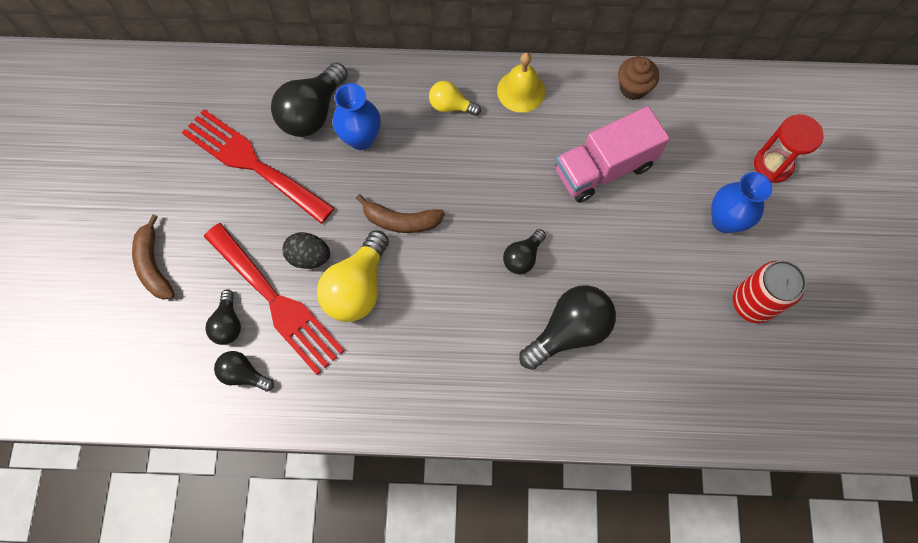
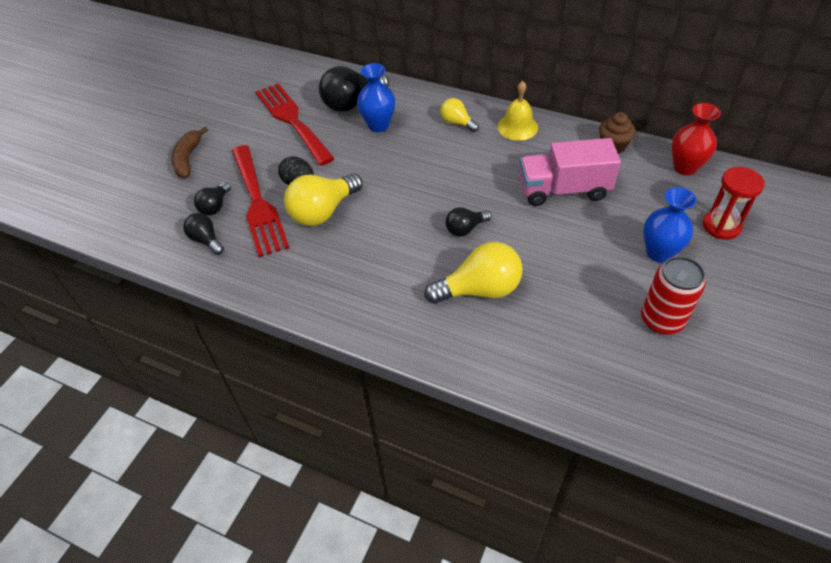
camera: 25 degrees right, 20 degrees down
(401, 221) = (380, 180): brown banana -> none
(569, 331) = (479, 290): black light bulb -> yellow light bulb
(715, 95) = (685, 167): none -> red vase

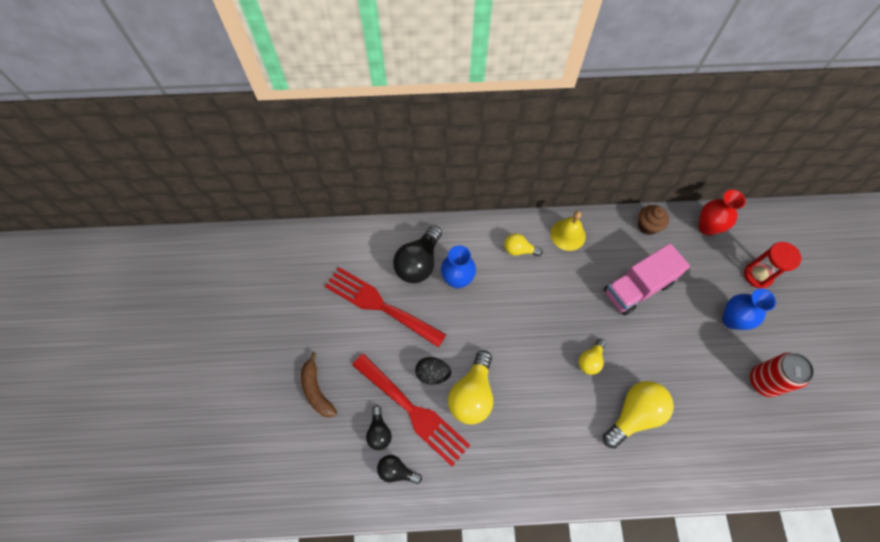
camera: 30 degrees left, 15 degrees up
(465, 229) = (590, 360): black light bulb -> yellow light bulb

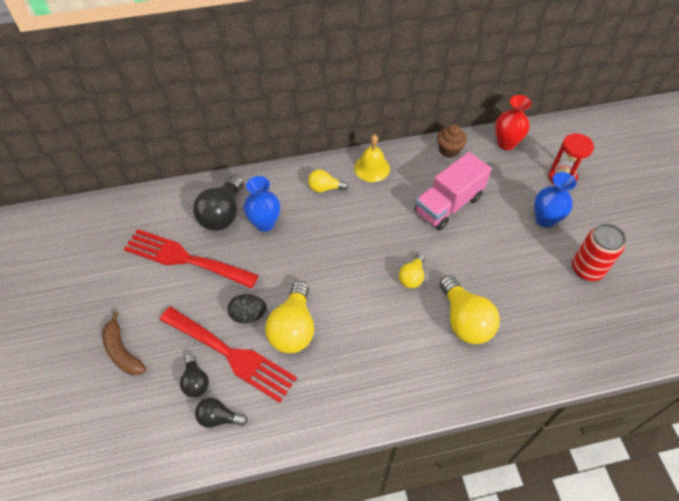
camera: 10 degrees left, 10 degrees down
(634, 415) = (464, 320): yellow light bulb -> yellow light bulb turned 120 degrees clockwise

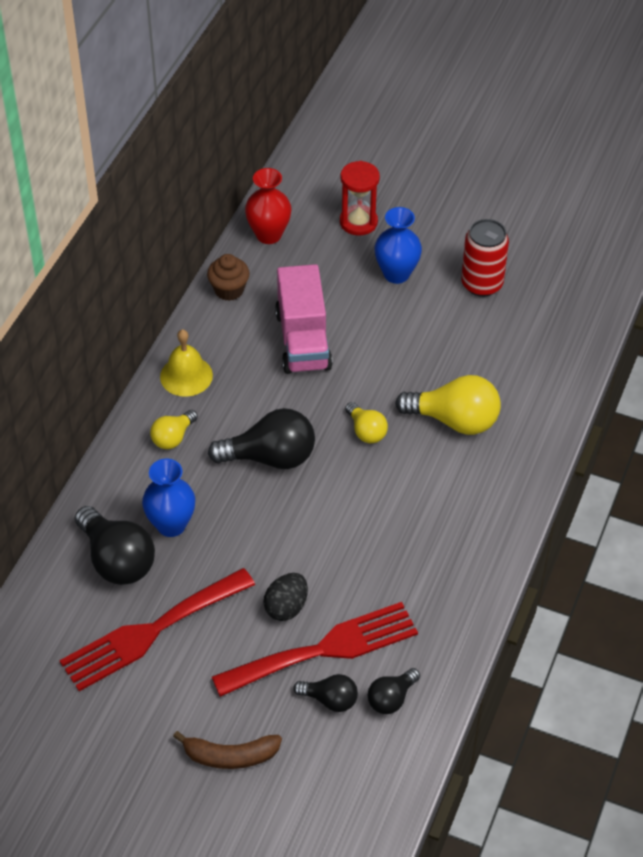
camera: 55 degrees left, 5 degrees down
(293, 328) = (339, 574): yellow light bulb -> none
(350, 240) = (270, 457): none -> black light bulb

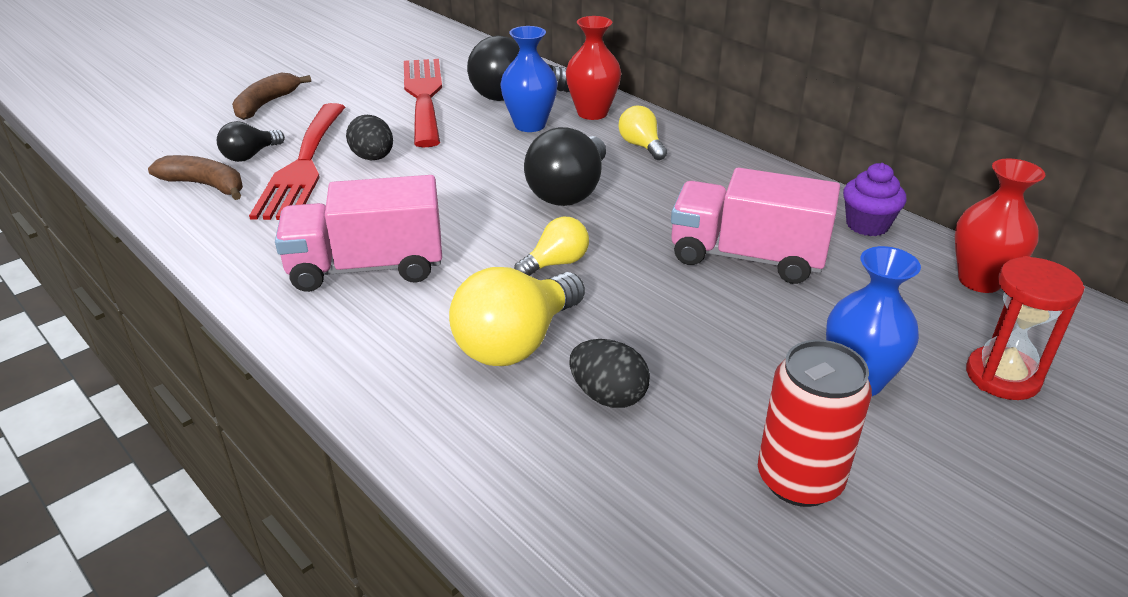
camera: 115 degrees right, 15 degrees down
(125, 490) = (592, 113): none -> red vase
(186, 376) = (728, 169): yellow bell -> none
(229, 290) = (867, 225): brown cupcake -> purple cupcake
(366, 431) = (556, 263): yellow light bulb -> yellow light bulb turned 150 degrees clockwise
(391, 698) = (205, 185): black light bulb -> brown banana
(430, 528) = (367, 268): none -> pink truck
(471, 366) = (608, 396): none -> black egg

